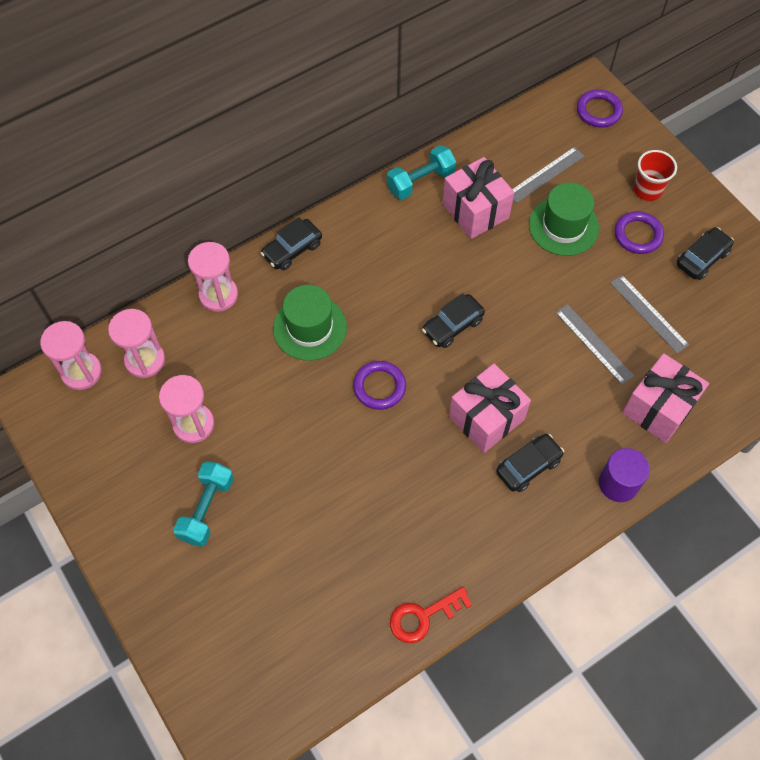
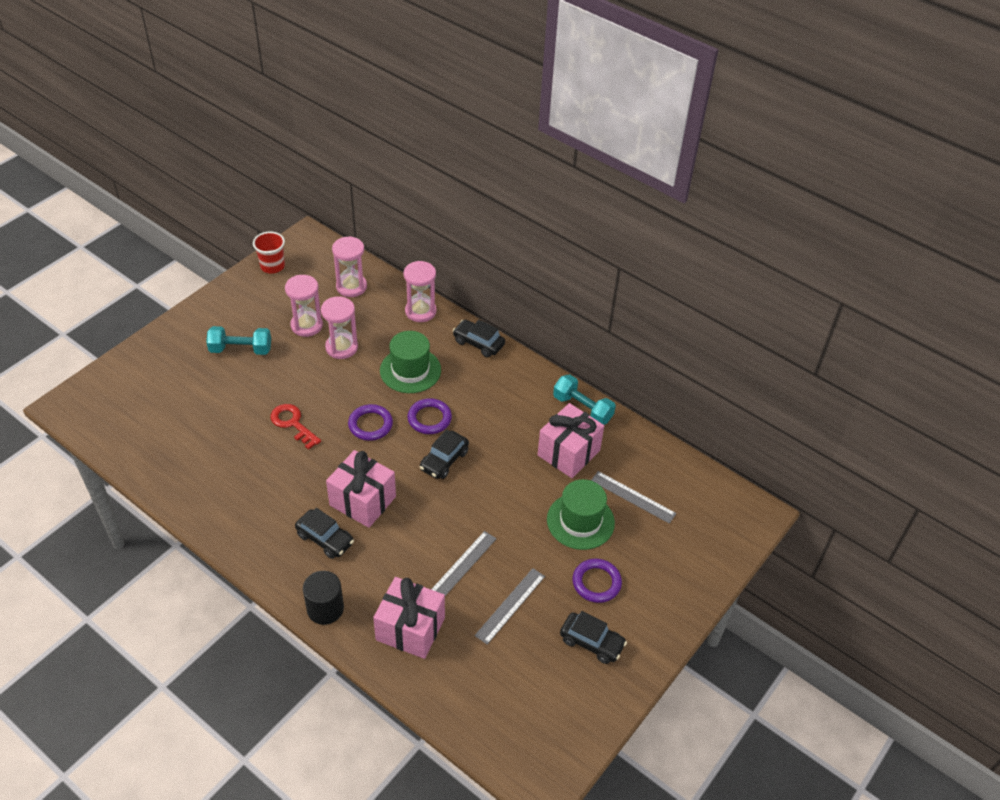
camera: 70 degrees right, 15 degrees down
(81, 372) = (331, 258): pink hourglass -> pink hourglass (341, 347)
(423, 616) = (179, 494): red key -> red key (293, 424)
(452, 326) = (444, 460): black car -> black car turned 90 degrees counterclockwise
(598, 111) = (730, 526): purple ring -> purple ring (429, 418)
(618, 483) = (325, 608): purple cylinder -> black cylinder
(647, 190) = (654, 582): red cup -> red cup (272, 266)

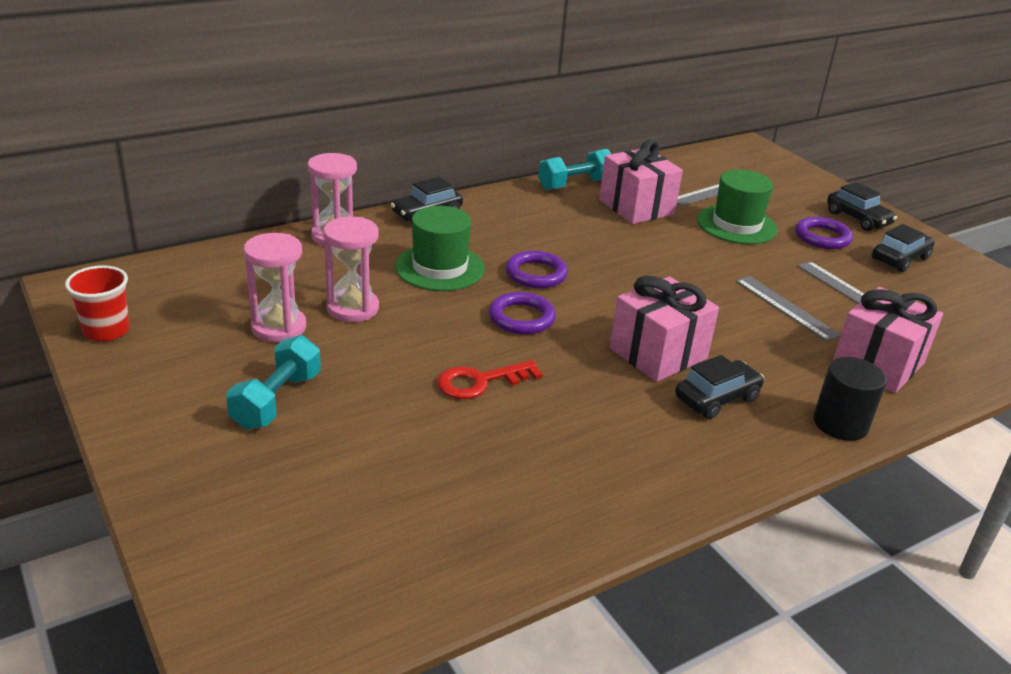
camera: 70 degrees left, 15 degrees down
(351, 287) = (232, 274): pink hourglass -> none
(444, 460) = (612, 280): black car -> black car (858, 218)

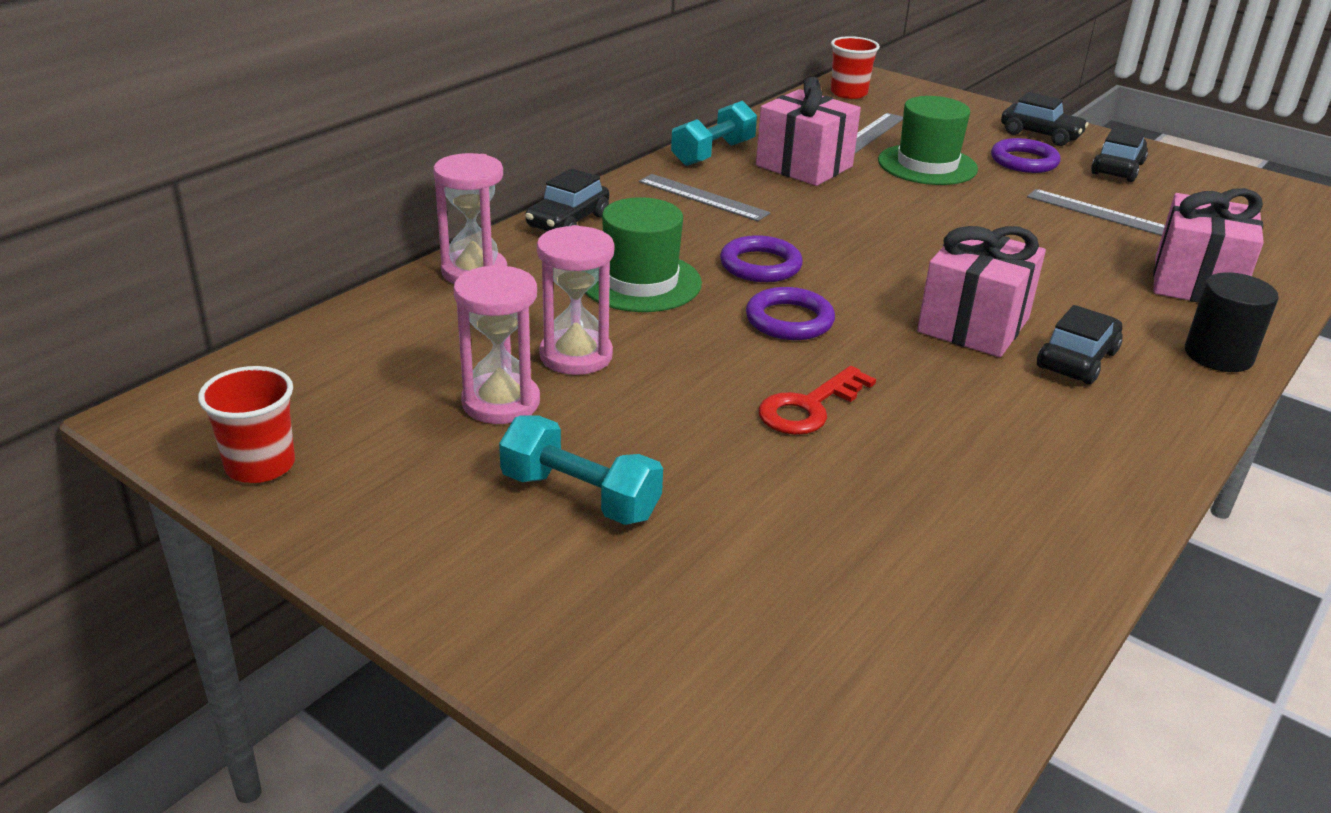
camera: 20 degrees left, 0 degrees up
(277, 400) = (580, 496): turquoise dumbbell -> turquoise dumbbell turned 60 degrees counterclockwise
(724, 157) = (848, 93): none -> red cup
(786, 307) = (1056, 244): grey ruler -> grey ruler (703, 197)

